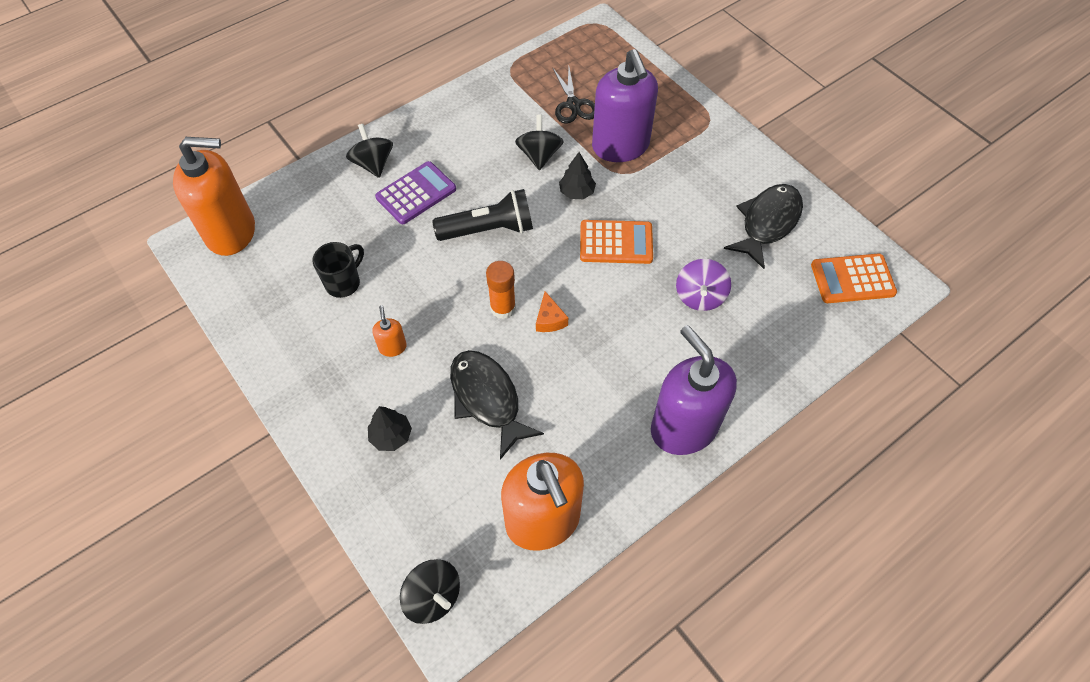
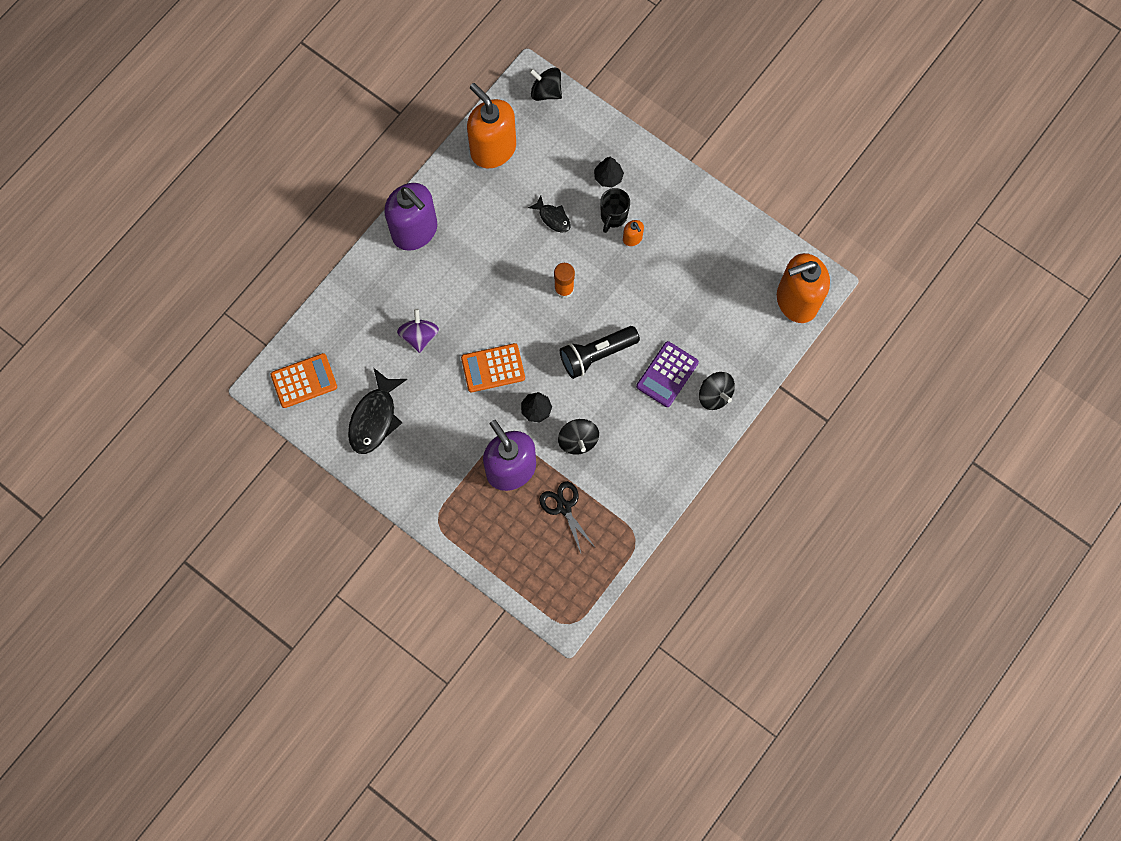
camera: 165 degrees right, 15 degrees up
(344, 283) = (689, 280): black mug -> black mug (613, 216)
(487, 399) = (553, 217): black fish -> black fish, size x0.55
(549, 319) = (527, 288): orange cheese -> none

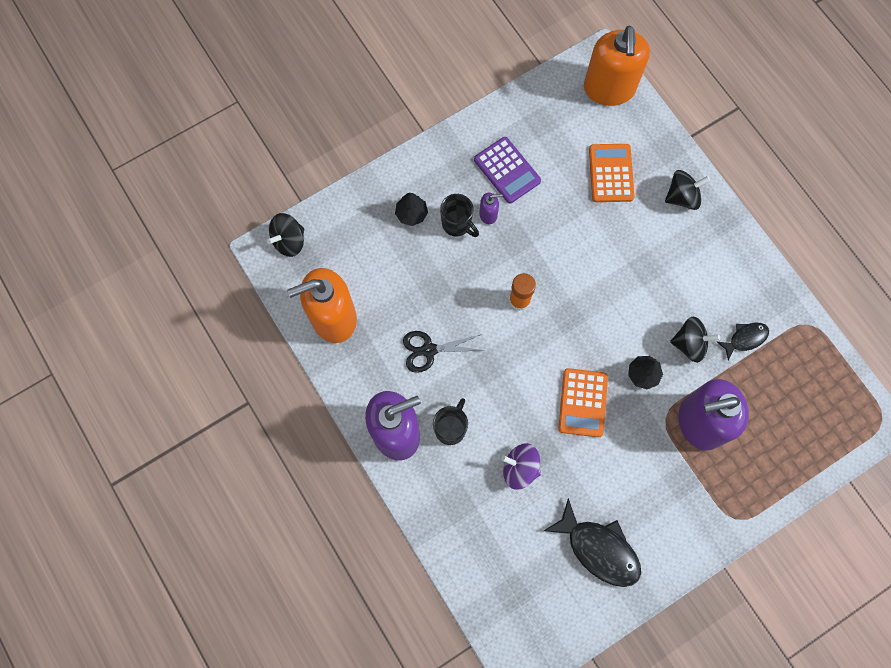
camera: 70 degrees left, 0 degrees up
(304, 381) = (529, 615): orange calculator -> orange calculator (611, 173)
(433, 271) = (451, 428): none -> black mug
(553, 217) = (435, 284): black fish -> black fish (745, 338)
(564, 507) = (757, 383): black scissors -> black scissors (429, 350)
(596, 355) = (602, 293): black flashlight -> none
(632, 238) = (488, 214): orange soap dispenser -> purple soap dispenser
(667, 374) = (646, 233): purple calculator -> purple calculator (507, 170)

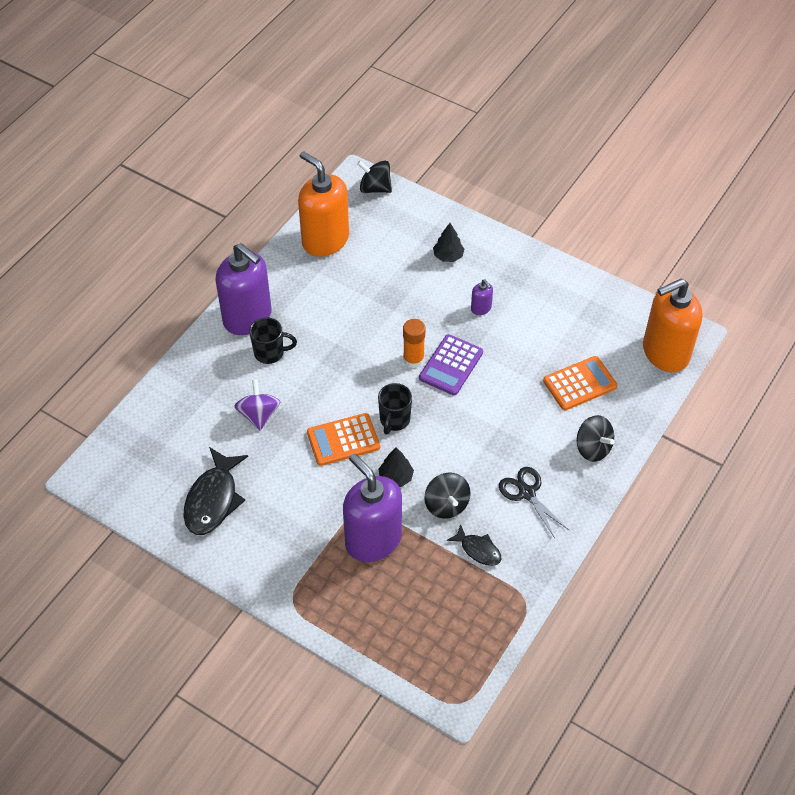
camera: 65 degrees right, 20 degrees down
(429, 350) = (331, 313): black scissors -> black scissors (527, 493)
(457, 224) = (458, 290): black mug -> black mug (394, 420)
(507, 170) = (531, 306): purple calculator -> purple calculator (451, 365)

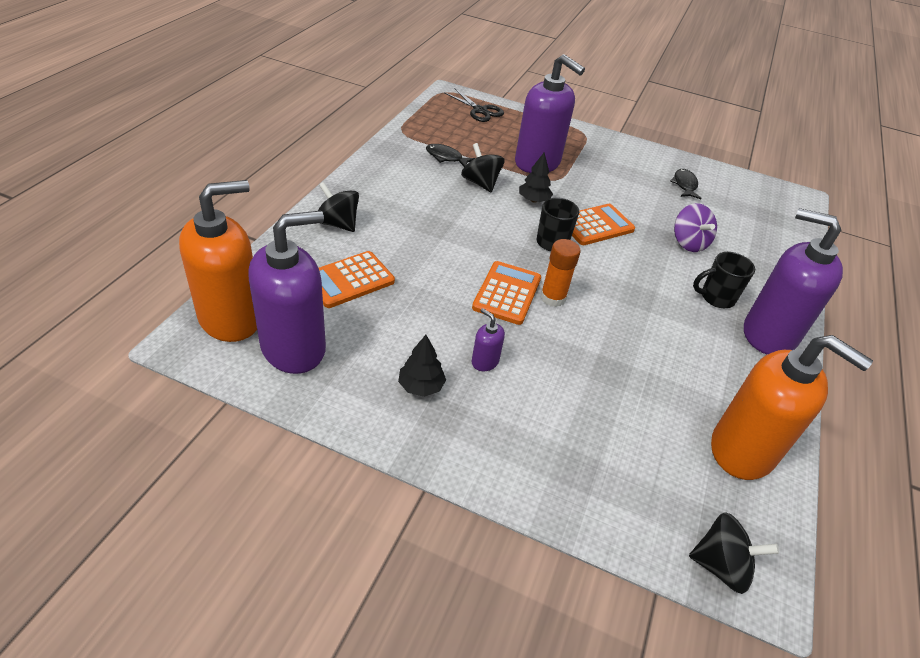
camera: 165 degrees right, 10 degrees down
(213, 499) = (684, 185): black fish -> black fish, size x0.55
(448, 256) = (551, 438): black tree -> black tree (421, 386)
(451, 365) = (507, 293): purple calculator -> orange calculator
(527, 493) = (406, 191): black scissors -> black scissors (480, 110)
(616, 326) = (294, 348): none -> purple soap dispenser

